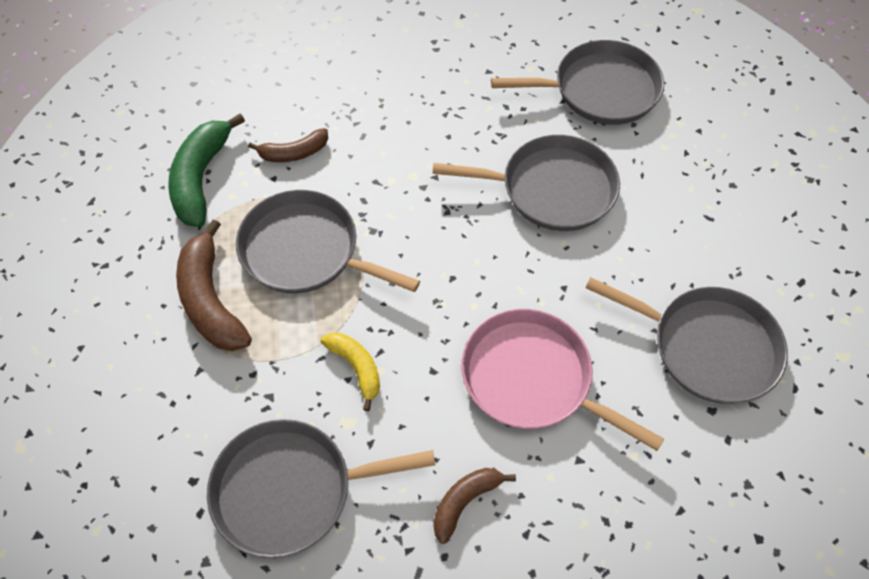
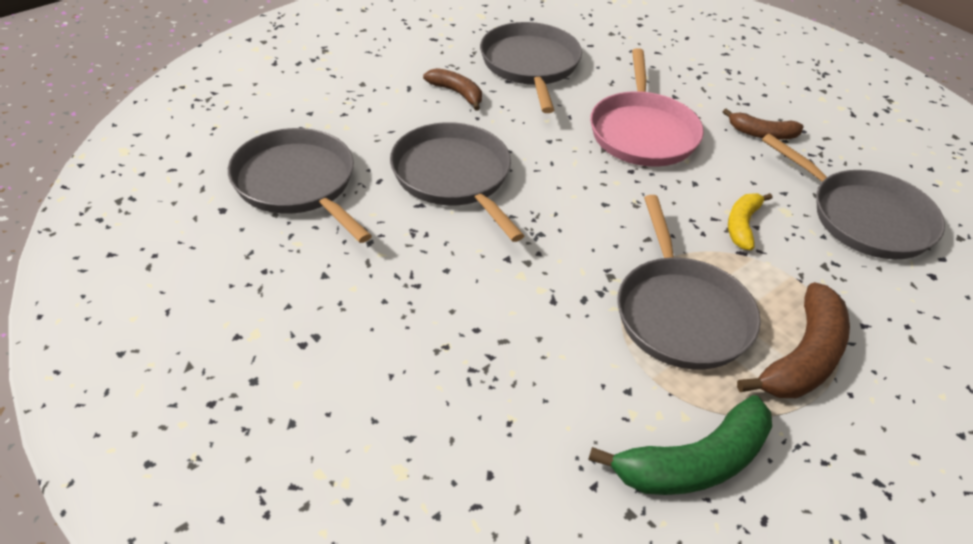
camera: 125 degrees left, 15 degrees down
(294, 153) = (579, 391): brown banana -> brown banana (457, 93)

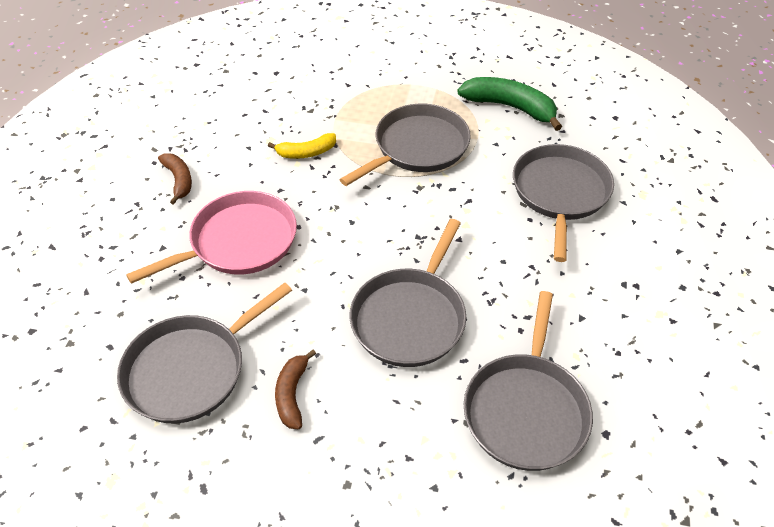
camera: 125 degrees left, 5 degrees up
(803, 357) = (398, 97): brown banana -> none
(864, 218) = (243, 108): grey pan -> grey pan (560, 193)

